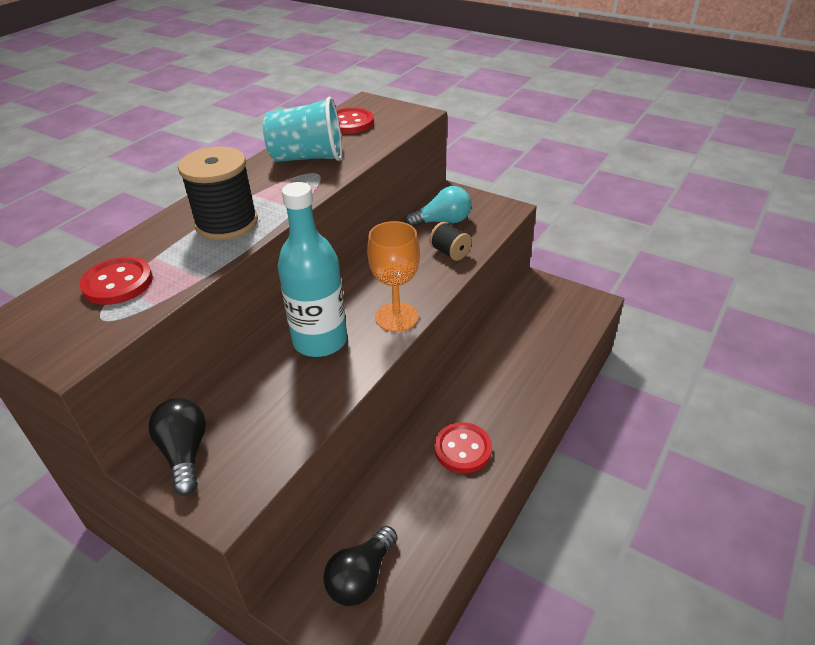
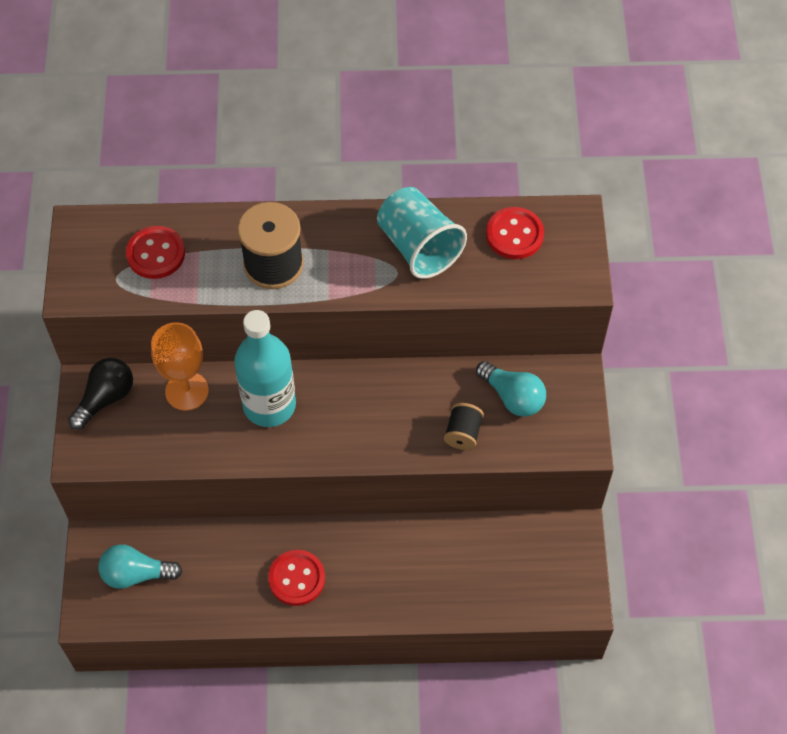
camera: 55 degrees right, 20 degrees up
(361, 577) = (136, 574): black light bulb -> turquoise light bulb
(396, 317) = (337, 444): orange goblet -> orange goblet (187, 391)

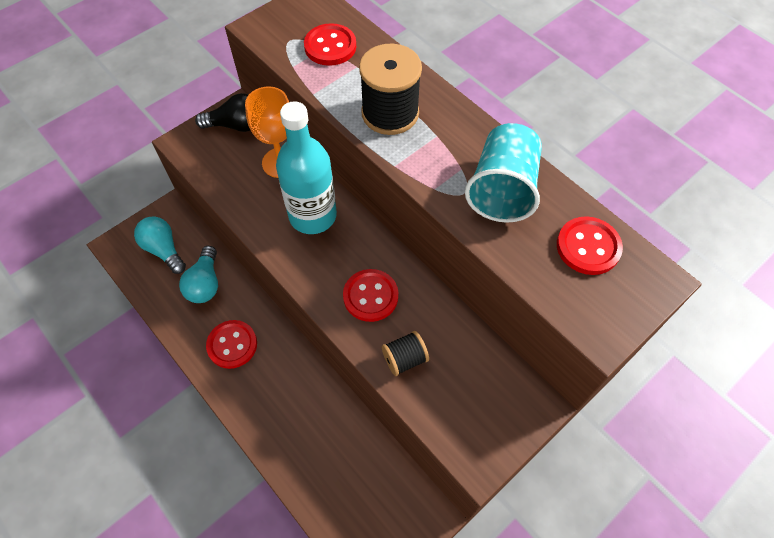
camera: 50 degrees right, 0 degrees up
(387, 417) = (370, 296): none -> red button
(513, 397) = (470, 371): turquoise light bulb -> turquoise light bulb (205, 283)

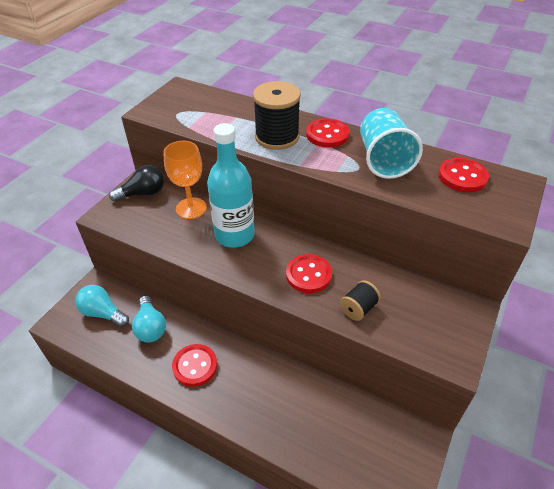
camera: 20 degrees left, 15 degrees down
(330, 46) = (210, 110): red button -> red button (327, 134)

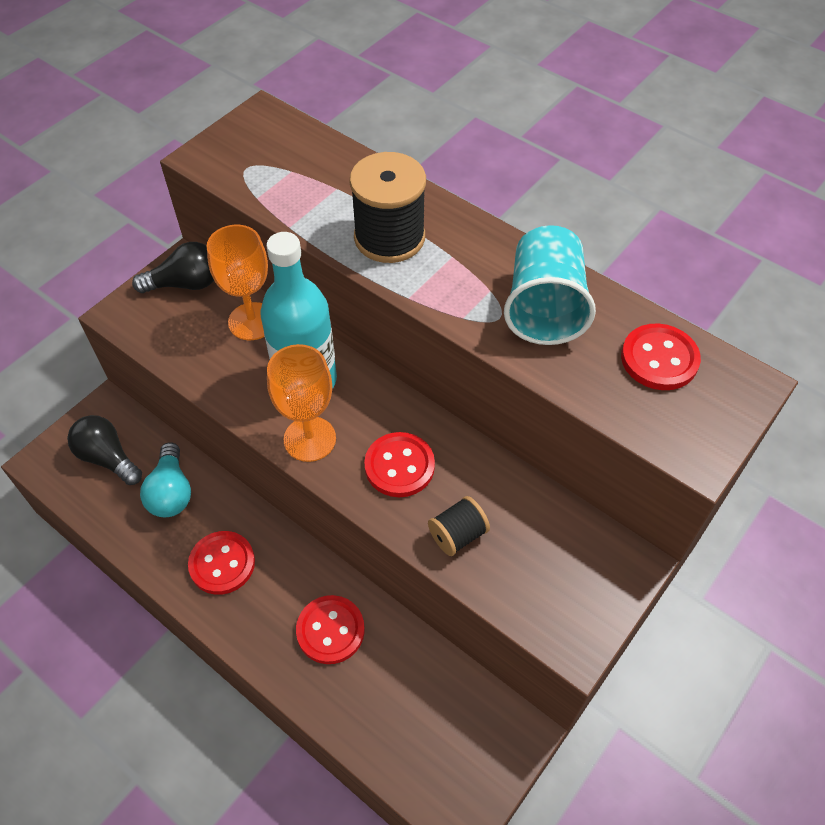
camera: 10 degrees right, 10 degrees up
(103, 313) = (108, 458): turquoise light bulb -> black light bulb
(246, 268) = (309, 439): none -> orange goblet
(327, 134) = (470, 244): red button -> red button (330, 630)

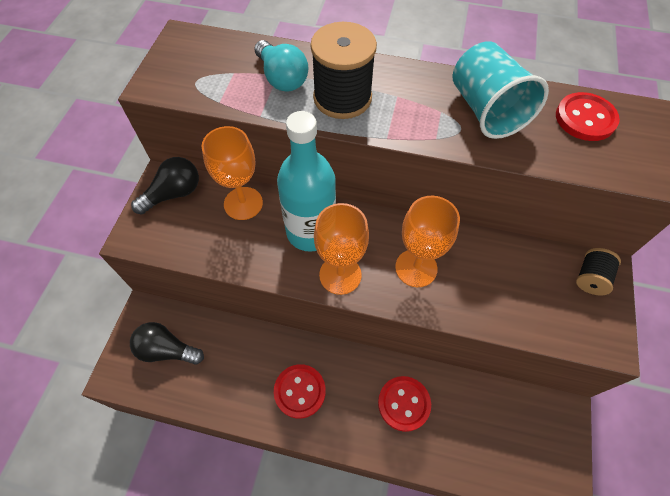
camera: 25 degrees left, 5 degrees up
(171, 492) = (231, 355): turquoise light bulb -> turquoise light bulb (282, 78)
(399, 466) = (416, 268): red button -> orange goblet
(457, 535) = (486, 301): black spool -> black spool (590, 278)

